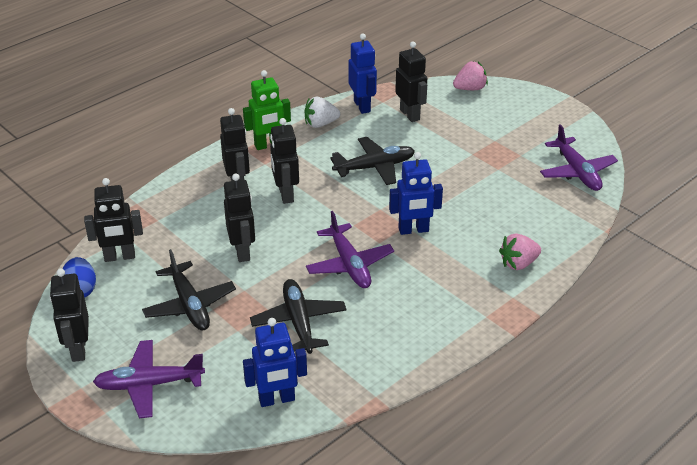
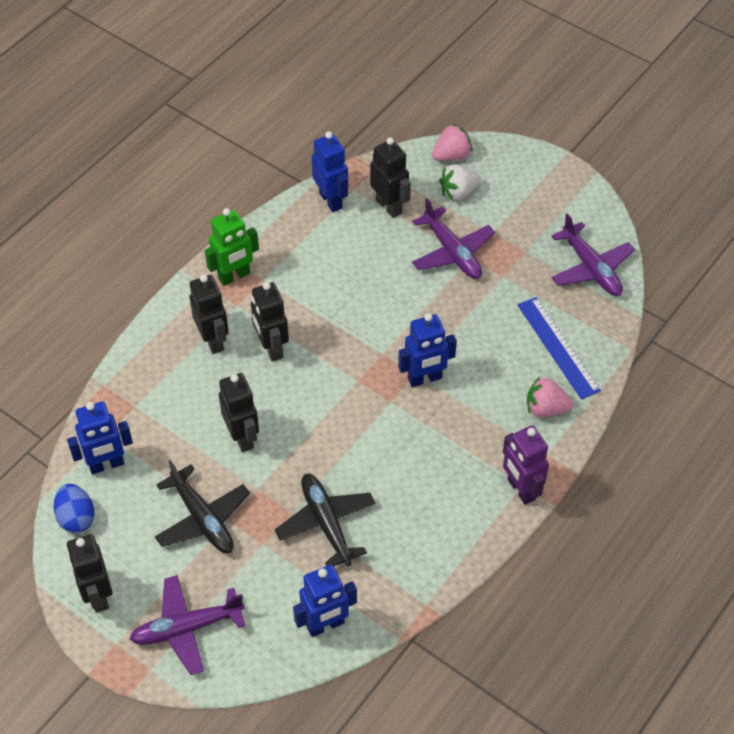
camera: 10 degrees left, 15 degrees up
(119, 257) = (106, 465): black robot -> blue robot
(320, 124) = (288, 235): white strawberry -> white strawberry (458, 192)
(349, 264) = (364, 437): purple plane -> purple plane (452, 252)
(375, 167) = (364, 293): black plane -> none
(484, 319) = (520, 489): none -> purple robot
(518, 263) = (545, 409): pink strawberry -> pink strawberry turned 45 degrees clockwise
(538, 222) = (558, 347): none -> blue ruler

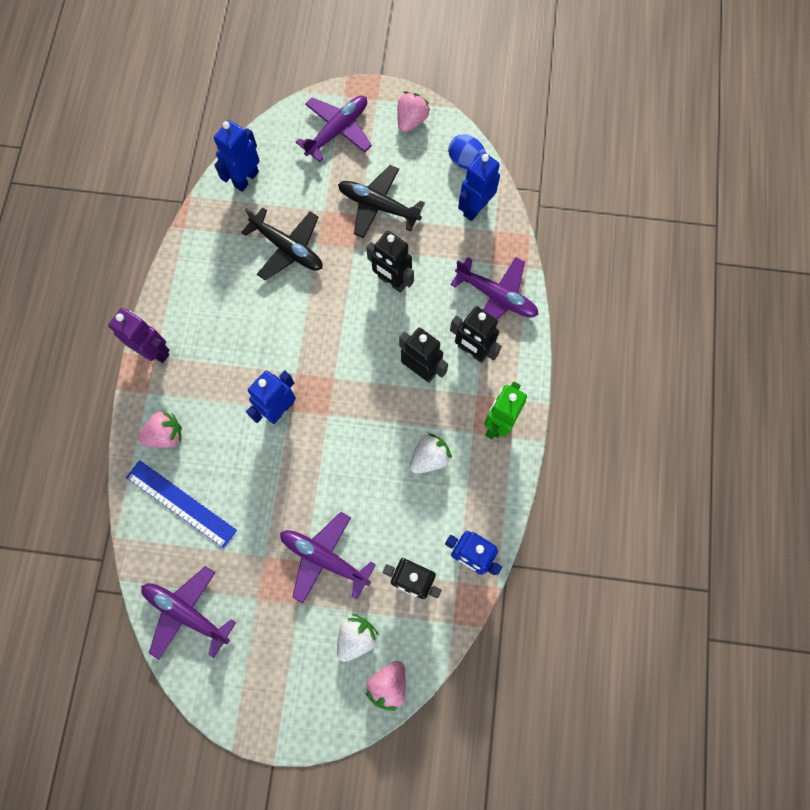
camera: 150 degrees right, 20 degrees up
(97, 595) = (411, 121): black robot -> pink strawberry
(154, 374) = (496, 296): none -> purple plane
(314, 279) = (429, 457): none -> white strawberry

